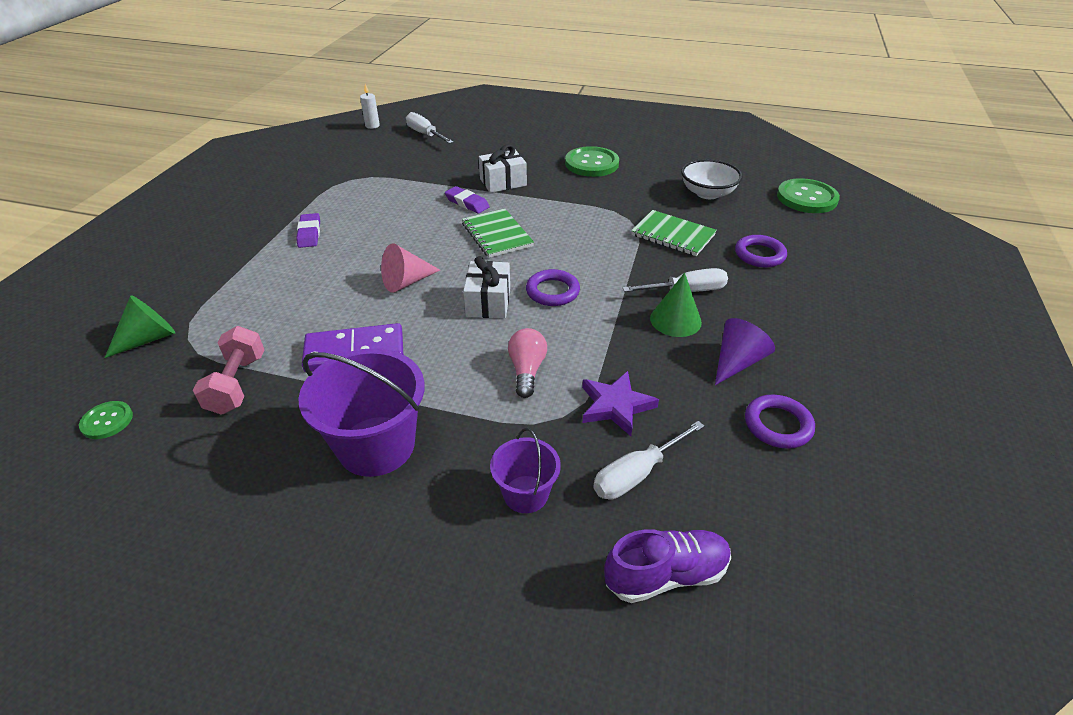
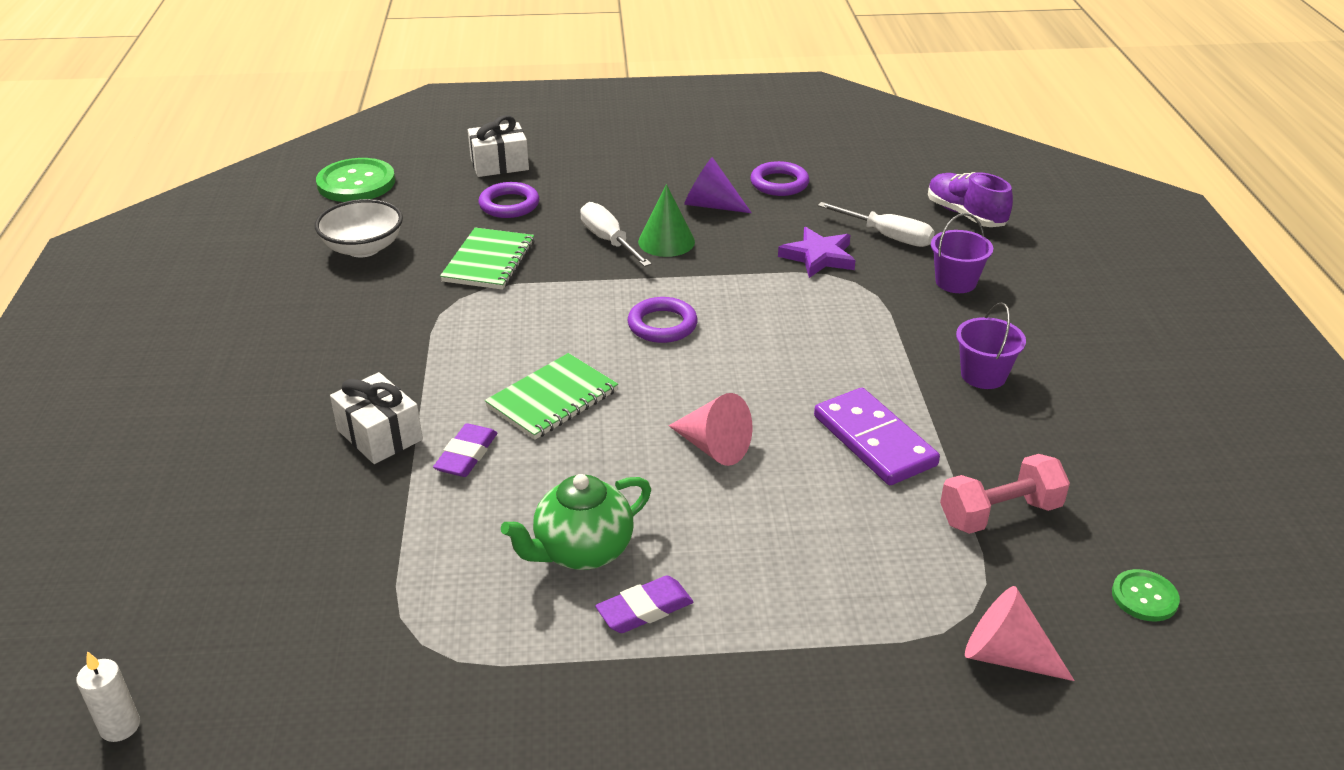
camera: 110 degrees left, 5 degrees down
(148, 339) = (1006, 656): green cone -> pink cone
(364, 224) = (582, 551): none -> green teapot
(376, 446) = (983, 375): purple bucket -> purple bucket, size x0.55
(425, 134) = (170, 607): white screwdriver -> none
(488, 302) = (713, 366): white gift -> white gift (499, 164)
(527, 370) = (810, 313): pink light bulb -> none
(591, 164) = (286, 357): green button -> none

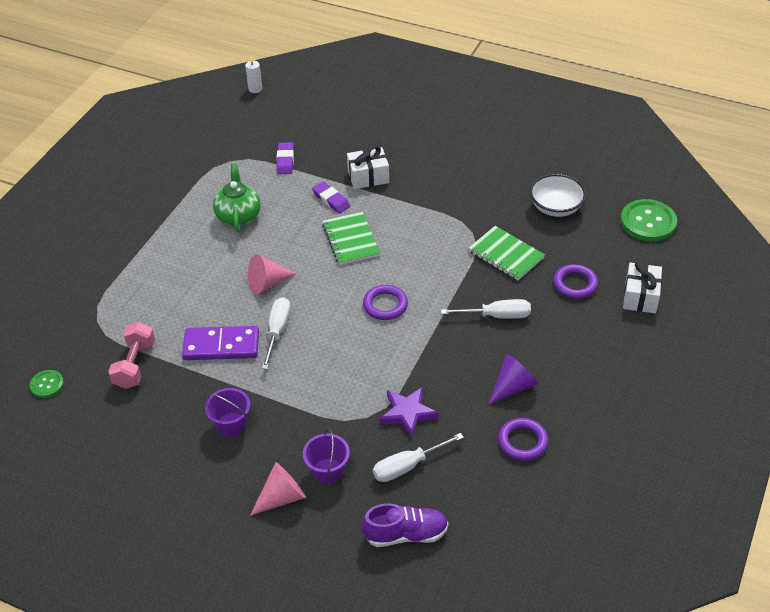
camera: 120 degrees right, 10 degrees up
(644, 609) = (191, 223): purple eraser -> purple eraser (285, 161)
(666, 241) = (478, 343): green cone -> none
(795, 399) = (277, 331): none -> white screwdriver
(1006, 656) = (68, 318): pink cone -> pink cone (282, 497)

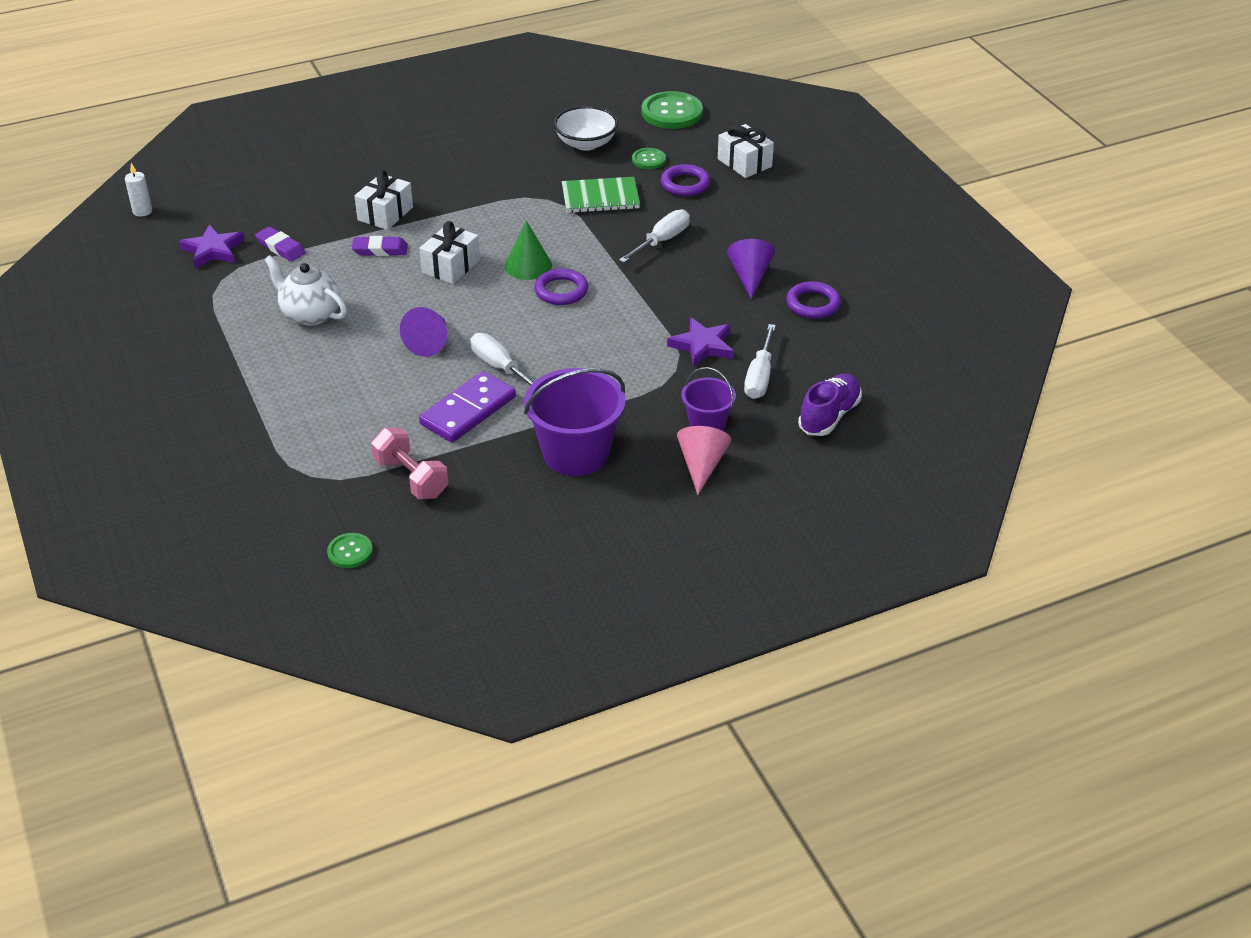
camera: 50 degrees left, 5 degrees down
(231, 425) = (576, 453): purple bucket -> purple bucket, size x1.80
(238, 216) = (310, 314): green teapot -> white teapot
(252, 138) = (213, 250): none -> purple star
(267, 283) = (430, 342): pink cone -> purple cone
(351, 240) = (451, 266): green notebook -> white gift
(393, 272) = (528, 265): none -> green cone
(578, 248) = (648, 160): none -> green button

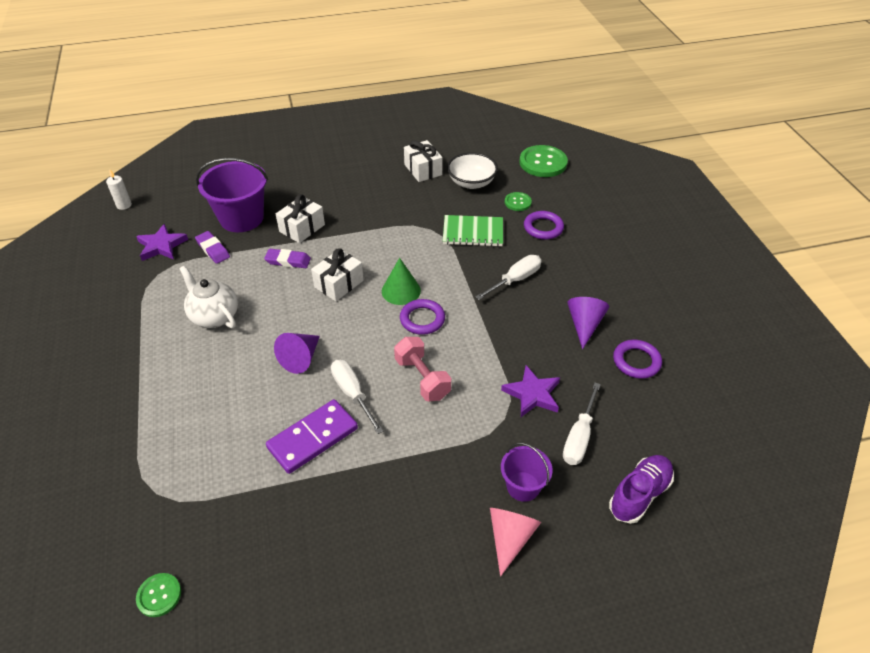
camera: 10 degrees right, 5 degrees up
(411, 478) = (241, 510): pink dumbbell -> pink dumbbell (422, 378)
(576, 453) = (396, 504): purple bucket -> purple bucket (241, 218)
(744, 163) = (594, 213): white gift -> white gift (423, 170)

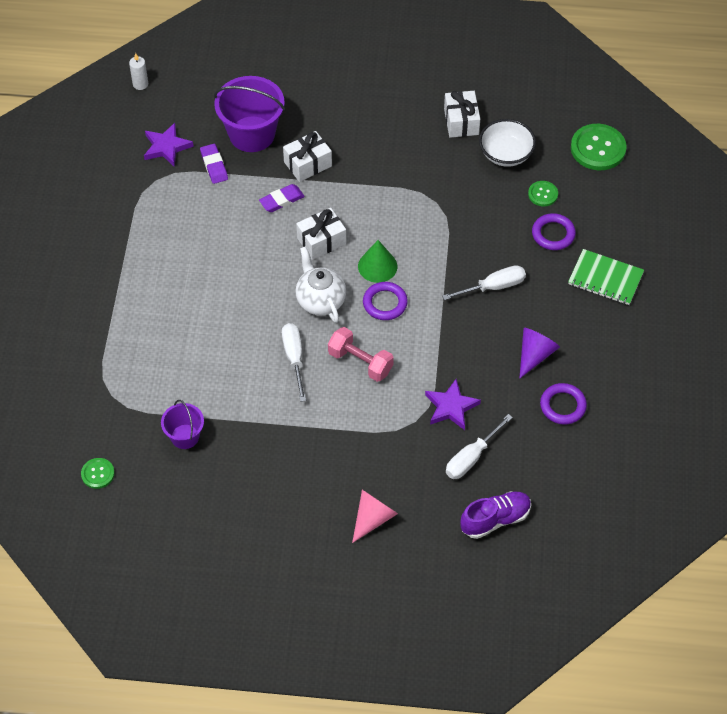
camera: 20 degrees right, 10 degrees up
(214, 316) = (196, 243): white teapot -> white teapot (320, 300)
(288, 261) = (282, 200): purple eraser -> purple eraser turned 60 degrees counterclockwise
(301, 358) = (261, 310): purple cone -> none
(312, 438) = (247, 387): purple domino -> none
(422, 378) = (360, 362): pink dumbbell -> pink dumbbell turned 45 degrees counterclockwise
(473, 232) = (477, 219): green notebook -> green notebook (605, 279)
(523, 486) = (403, 482): purple bucket -> purple bucket (185, 436)

